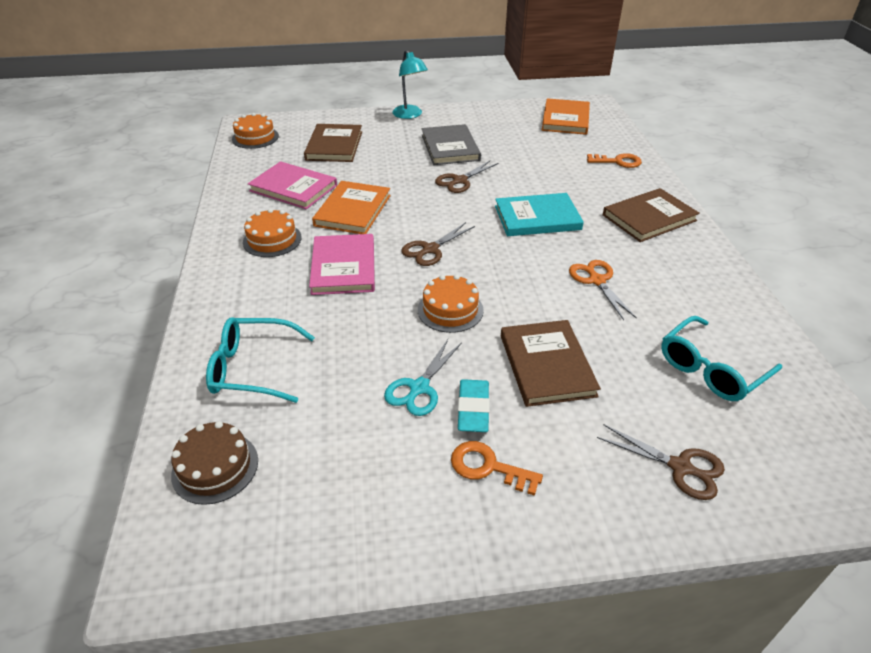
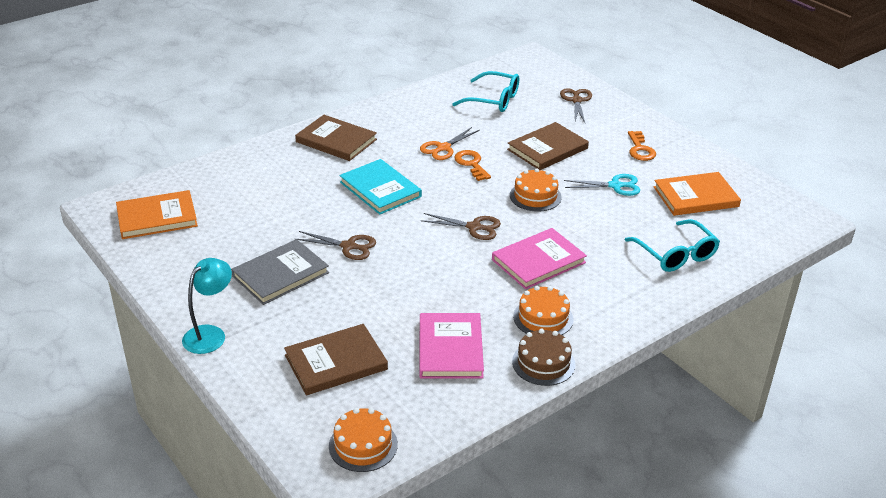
camera: 120 degrees left, 5 degrees down
(215, 467) = (748, 232): brown cake -> brown cake (543, 363)
(353, 210) = (455, 290): orange book -> orange book (695, 197)
(473, 409) = (609, 164): turquoise eraser -> none
(618, 162) = (243, 170): orange key -> orange key (471, 164)

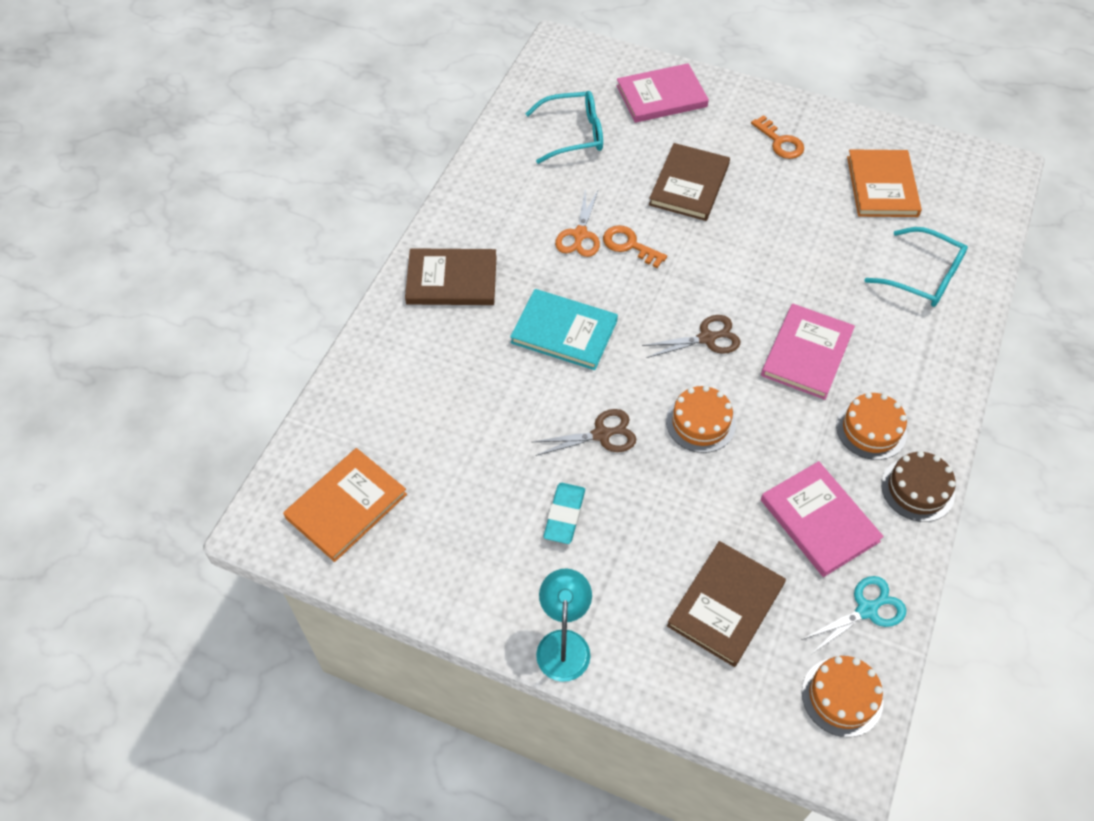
camera: 30 degrees left, 20 degrees up
(280, 274) = (564, 515): grey book -> turquoise eraser
(535, 196) = (731, 261): orange cake -> orange cake (700, 422)
(576, 100) = (661, 96): brown scissors -> pink book
(615, 186) = (796, 207): turquoise scissors -> turquoise scissors (866, 610)
(695, 197) = (882, 186): orange book -> orange book turned 45 degrees counterclockwise

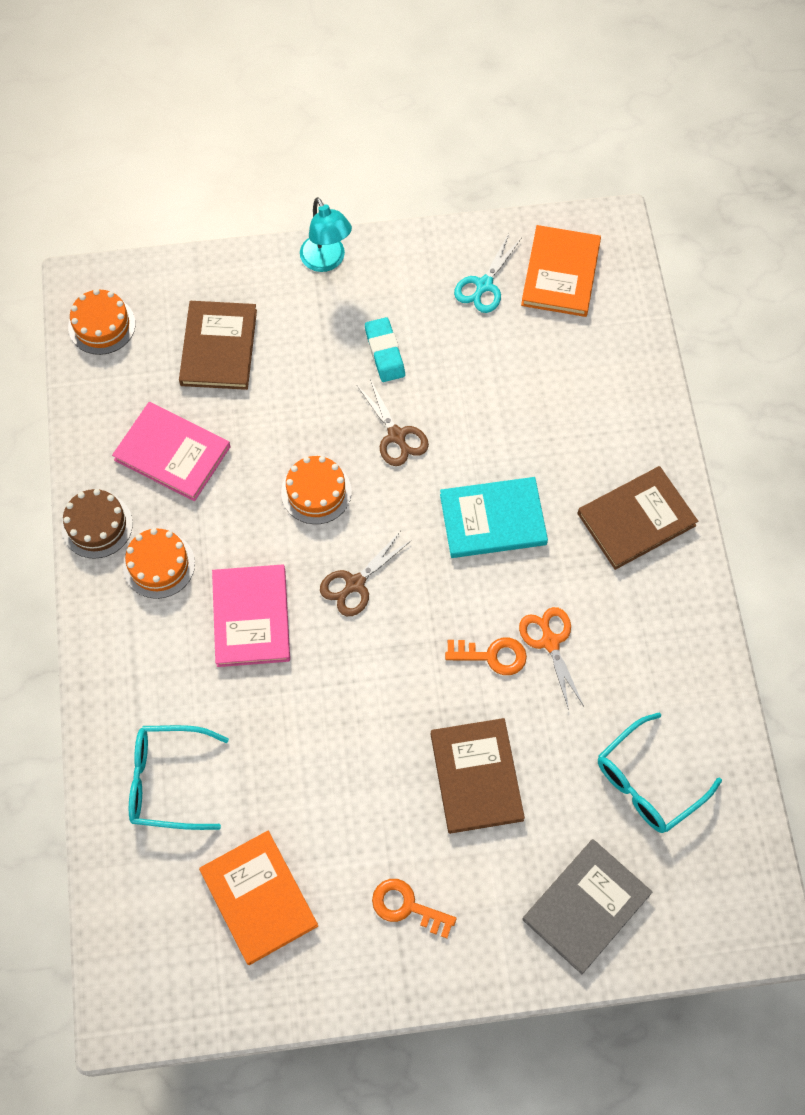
camera: 150 degrees right, 10 degrees up
(601, 435) = (396, 436): brown scissors -> brown scissors turned 75 degrees counterclockwise
(661, 96) = (586, 907): pink book -> grey book
(866, 610) = (105, 398): turquoise scissors -> turquoise scissors (484, 285)

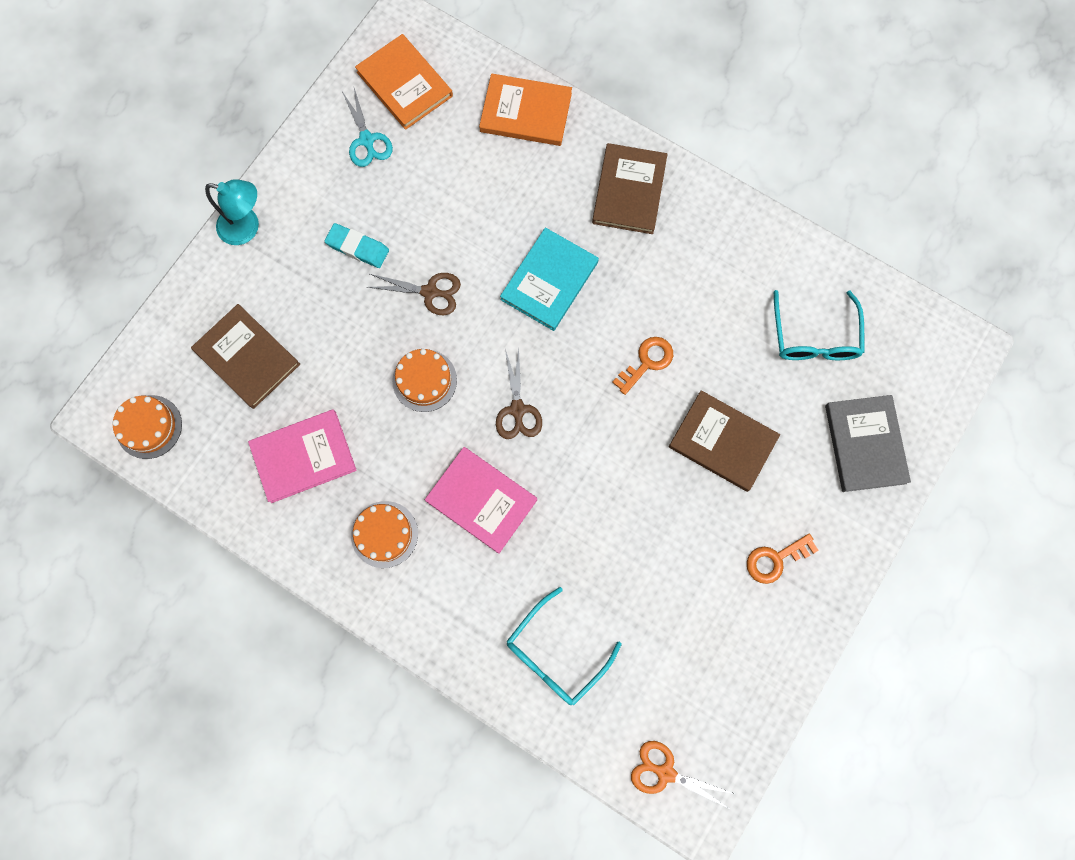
camera: 50 degrees left, 10 degrees up
(97, 525) = (313, 555): brown cake -> none
(259, 898) = (691, 655): orange book -> orange book (526, 112)
(550, 642) = (668, 317): orange scissors -> orange scissors (665, 772)

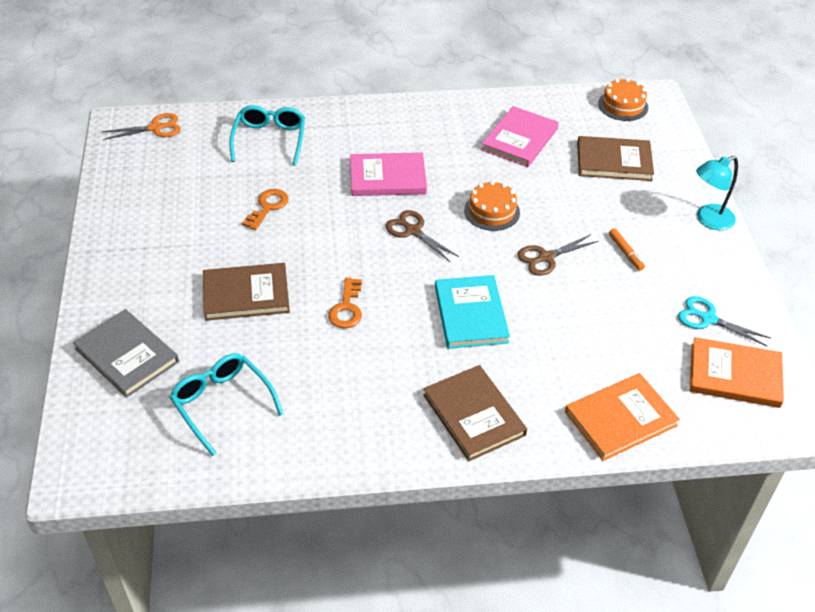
camera: 140 degrees right, 30 degrees down
(358, 247) = (625, 252): turquoise eraser -> orange marker
(384, 534) = (430, 134): orange cake -> none
(775, 559) = (154, 252): orange key -> orange key (268, 207)

